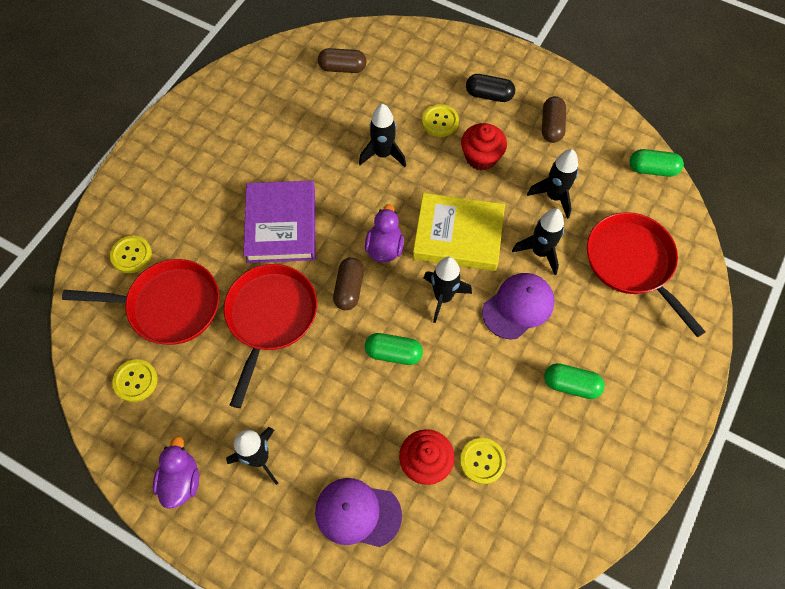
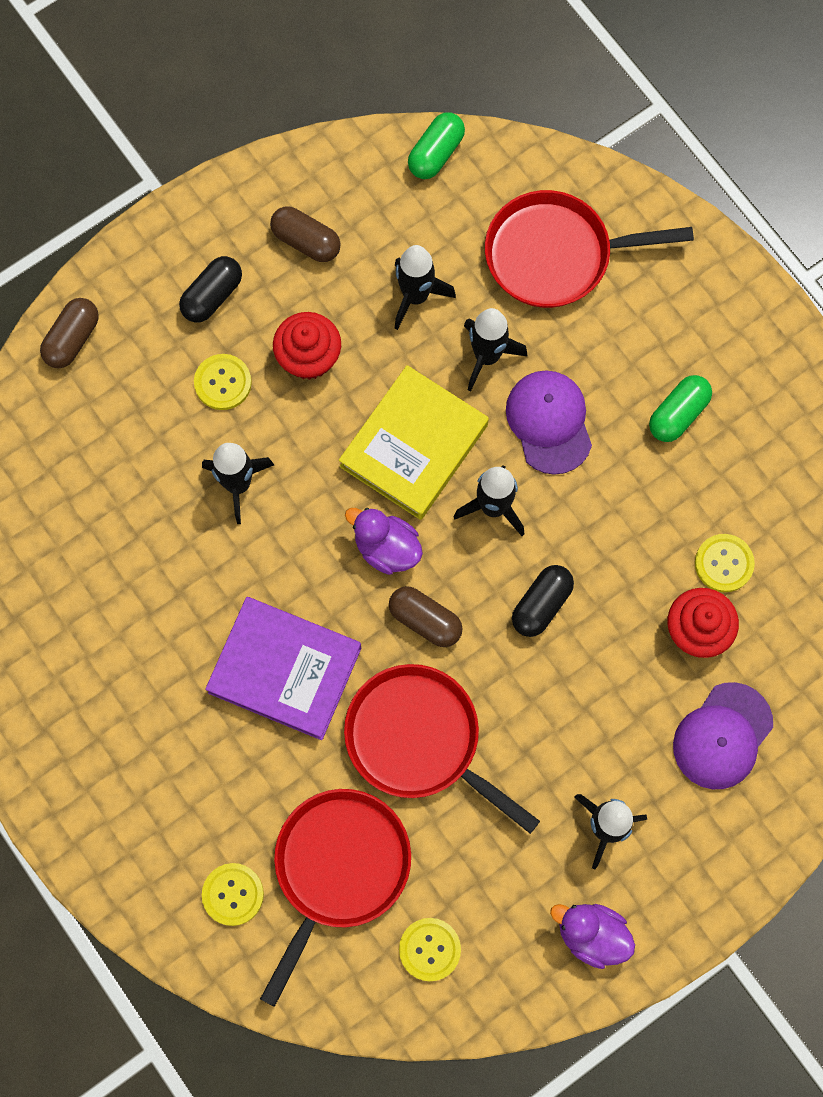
camera: 65 degrees left, 10 degrees up
(342, 68) = (57, 474): brown capsule -> brown capsule (72, 339)
(393, 353) = (541, 604): green capsule -> black capsule

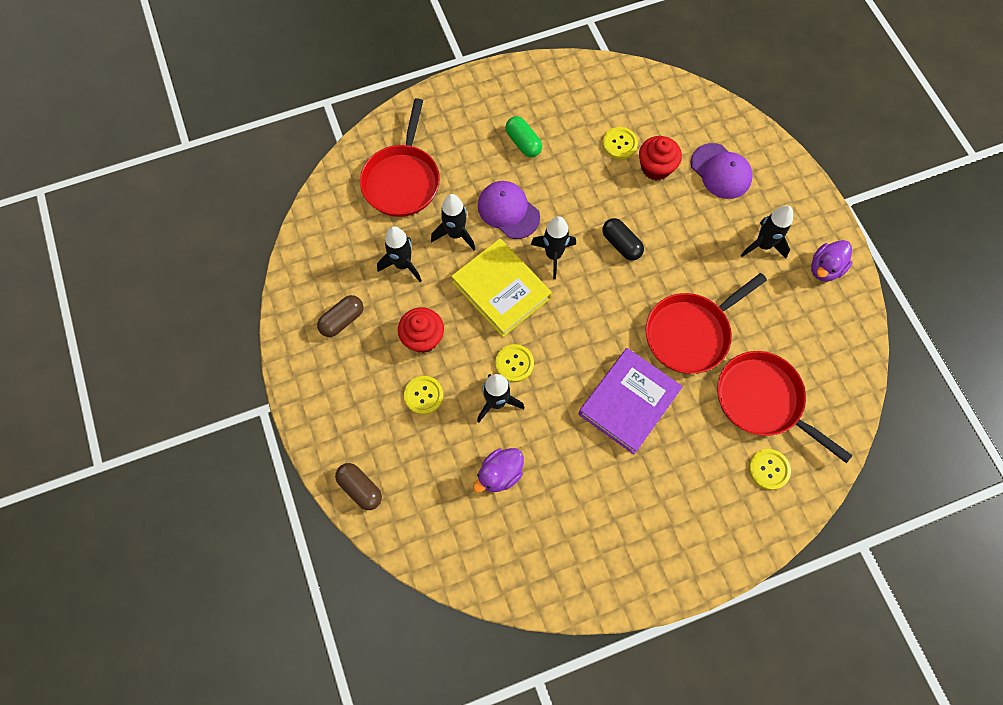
camera: 75 degrees left, 5 degrees down
(212, 296) = (360, 388): black capsule -> none
(386, 548) = (563, 322): purple duck -> purple duck (500, 474)
(425, 620) = (615, 311): brown capsule -> none
(429, 949) = (821, 359): yellow button -> yellow button (514, 363)
(436, 153) = (311, 229): green capsule -> none
(549, 422) = (508, 211): purple cap -> purple cap turned 45 degrees clockwise

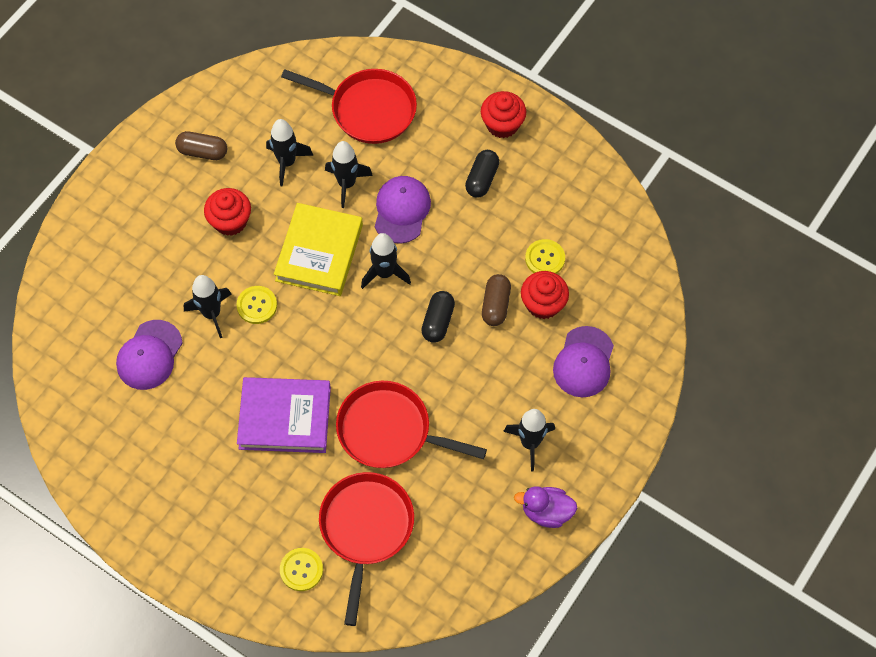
camera: 55 degrees right, 5 degrees down
(360, 488) = (67, 260): brown capsule -> brown capsule (495, 305)
(402, 180) = (368, 109): red pan -> red pan turned 135 degrees counterclockwise
(423, 395) = (179, 255): yellow button -> none
(488, 102) = (502, 124): none -> red cupcake
(500, 474) = (149, 355): purple duck -> purple cap
(523, 143) = (482, 179): green capsule -> black capsule

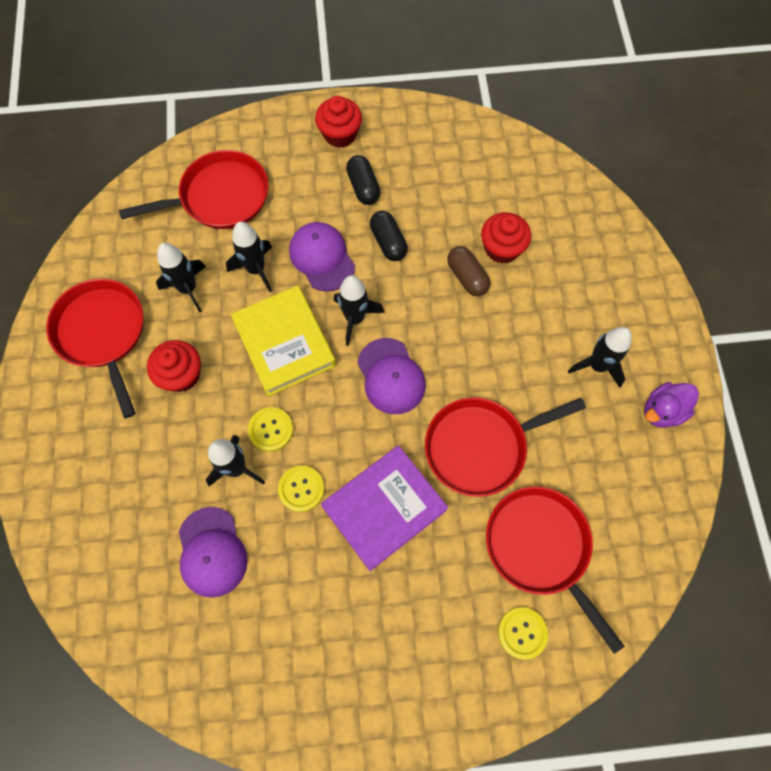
camera: 40 degrees left, 5 degrees up
(203, 152) = (103, 333): brown capsule -> red pan
(438, 321) = (434, 325): black capsule -> black capsule (388, 242)
(545, 258) = (469, 212): yellow button -> yellow button (301, 489)
(584, 362) = (574, 270): purple cap -> purple cap (391, 376)

